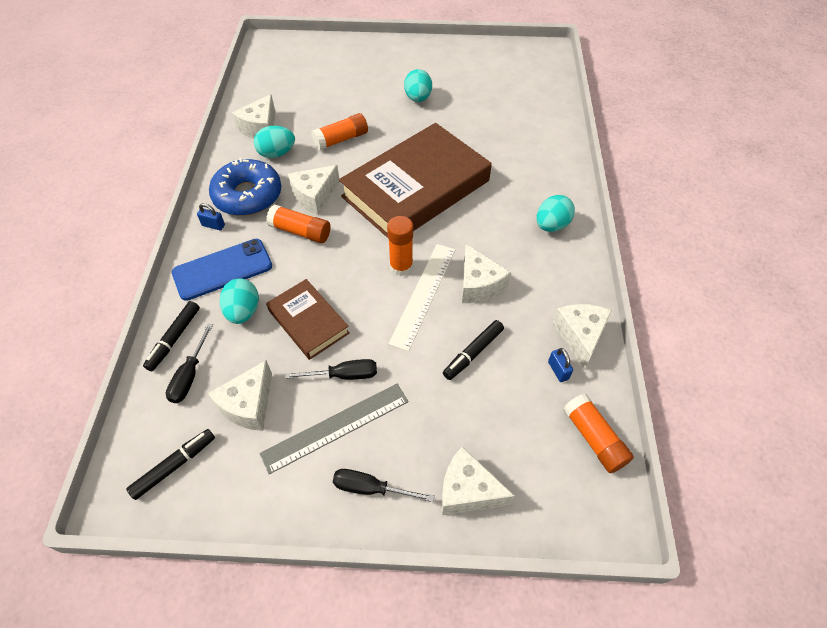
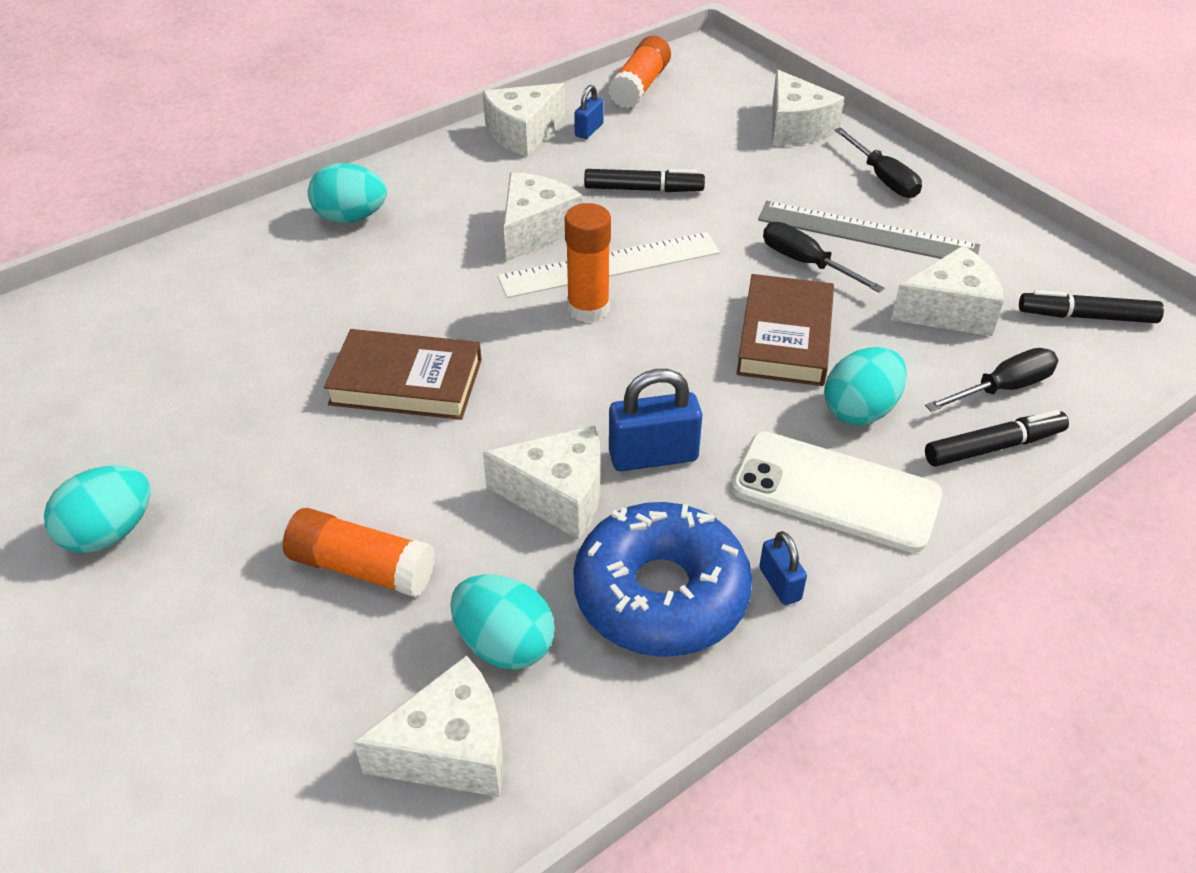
camera: 130 degrees left, 10 degrees down
(222, 269) = (835, 492): blue phone -> white phone
(300, 231) = (653, 456): orange glue stick -> blue padlock
(416, 188) = (406, 382): brown book -> brown book, size x0.50

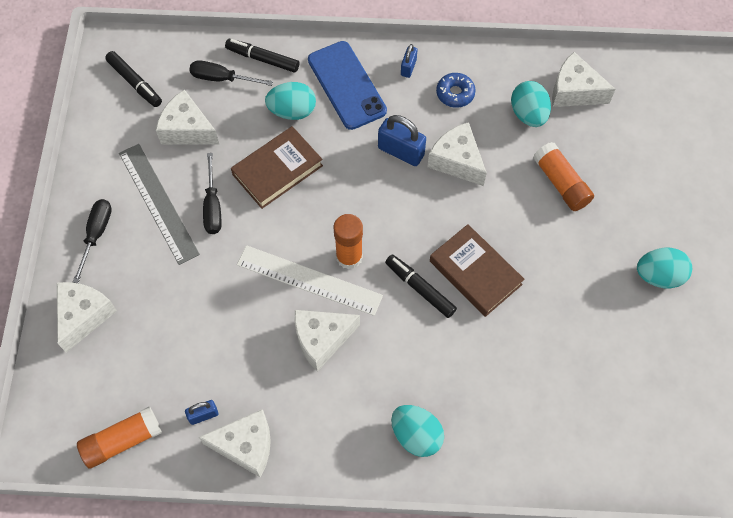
camera: 140 degrees left, 20 degrees up
(643, 189) = (231, 328): black marker -> black marker (420, 288)
(661, 594) = (455, 93): blue donut -> blue donut, size x0.48
(835, 492) = (347, 85): white phone -> blue phone

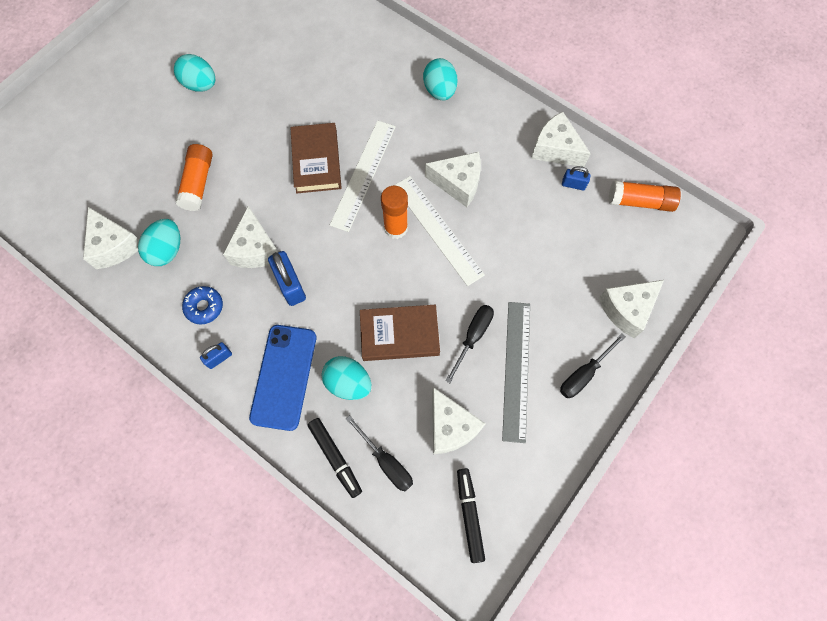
camera: 145 degrees left, 5 degrees up
(420, 288) = (363, 174): black marker -> white ruler

